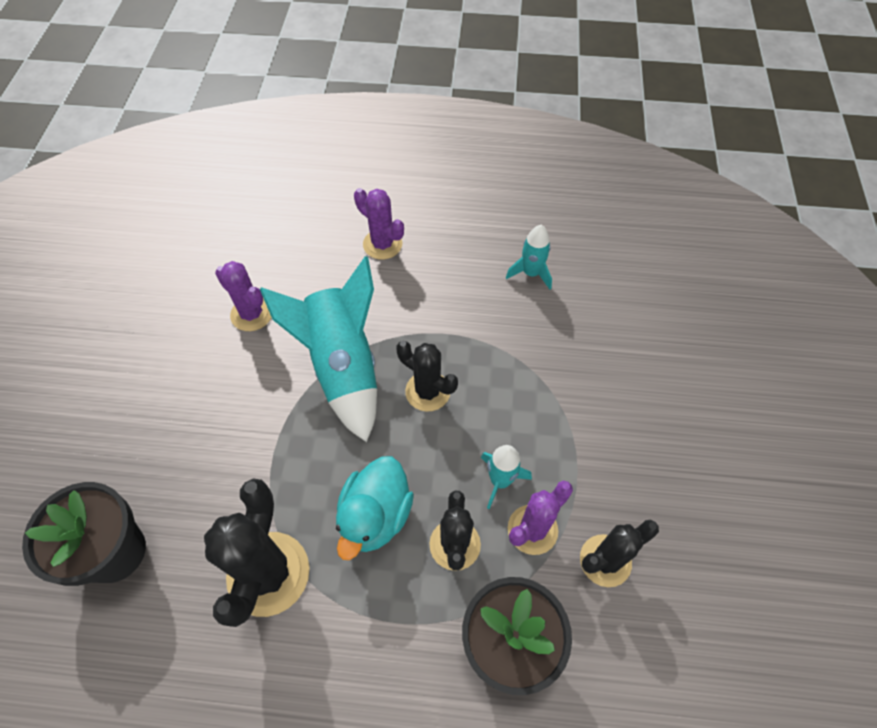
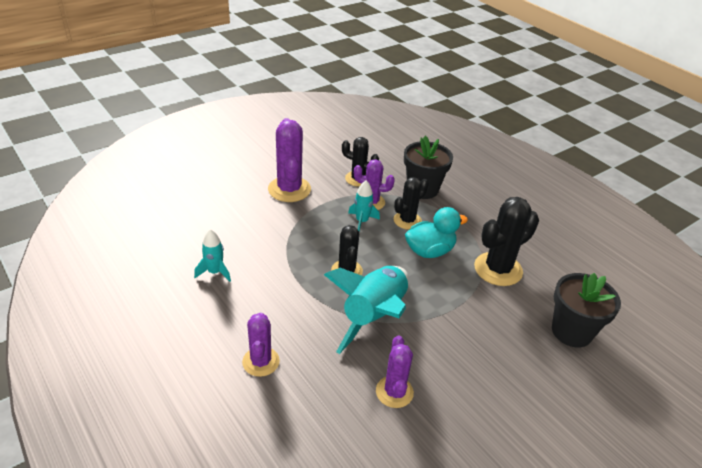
camera: 135 degrees left, 20 degrees down
(639, 442) = (289, 189): none -> purple cactus

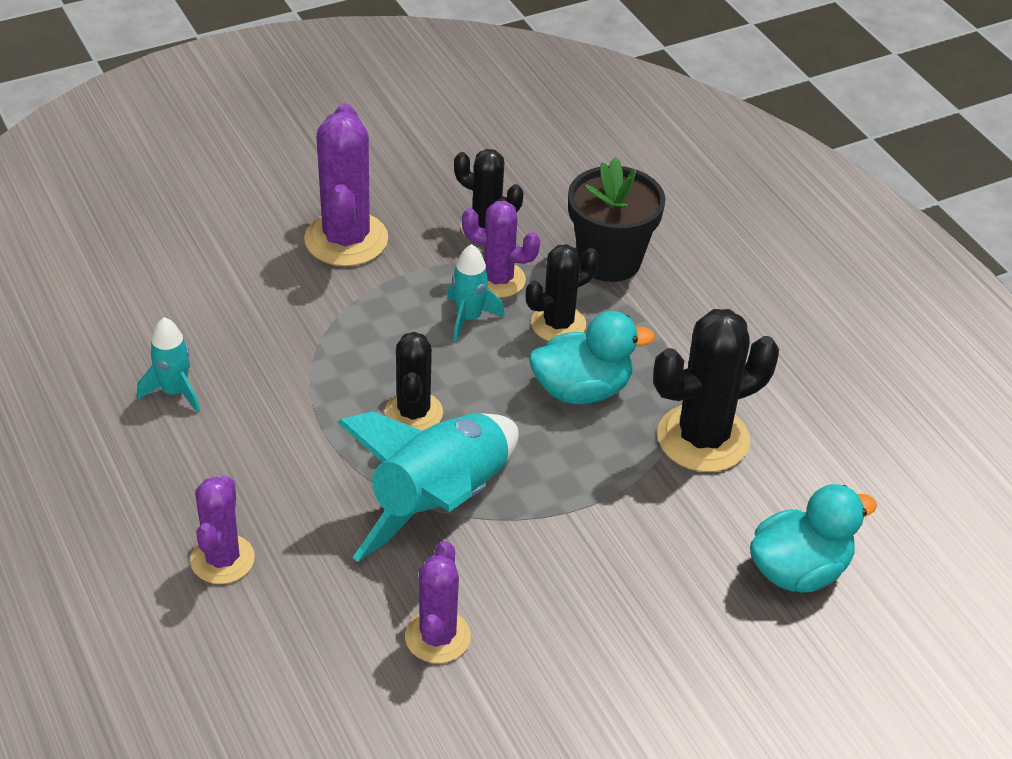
camera: 10 degrees right, 5 degrees up
(571, 331) = (799, 570): black flower pot -> turquoise duck

